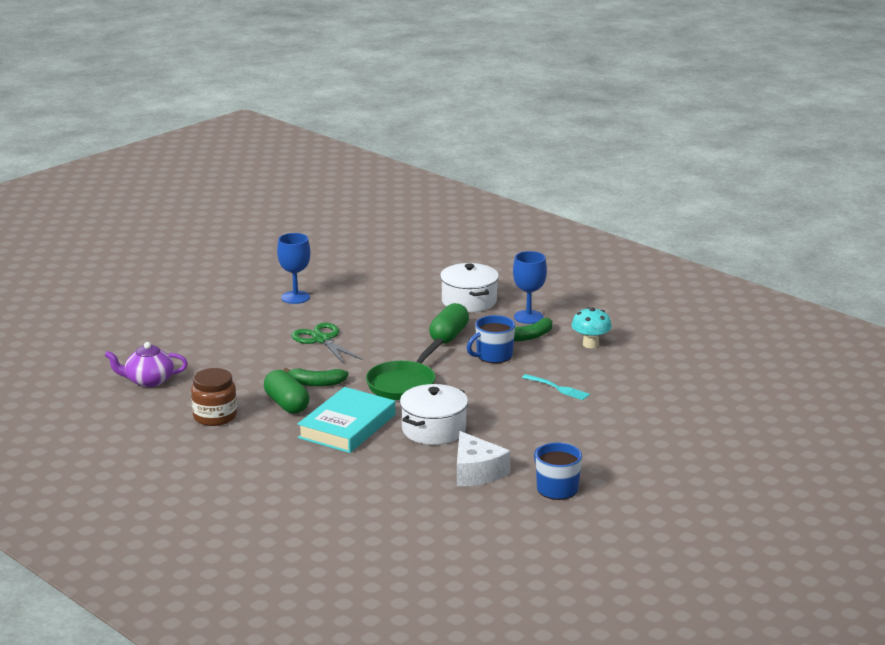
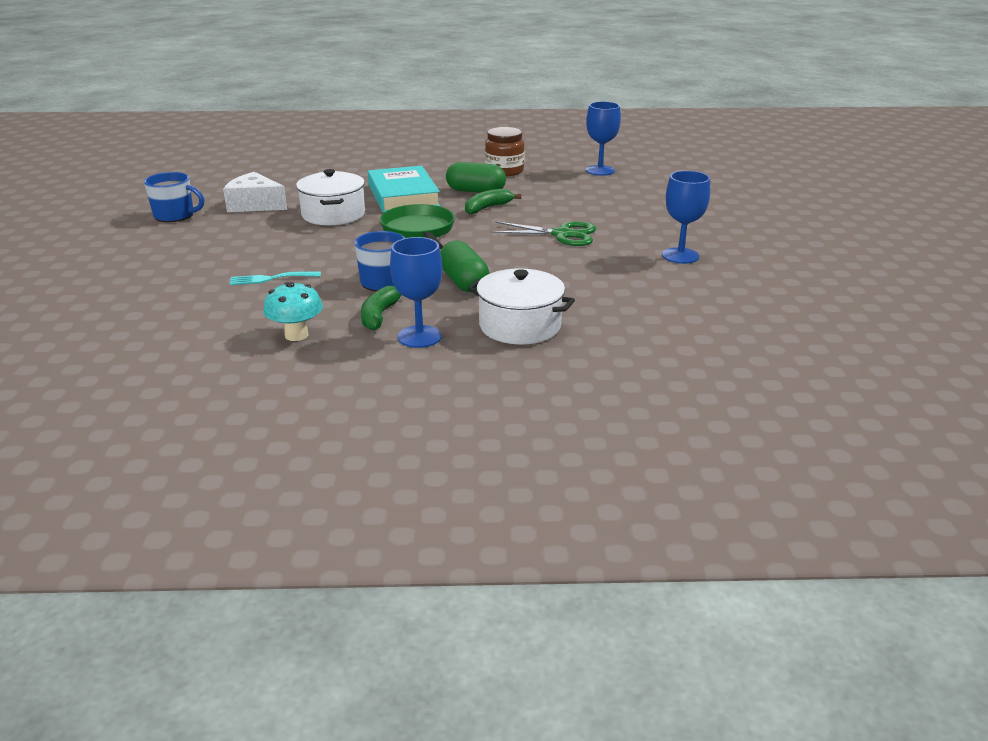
camera: 135 degrees right, 5 degrees up
(148, 381) = (600, 170): purple teapot -> blue goblet

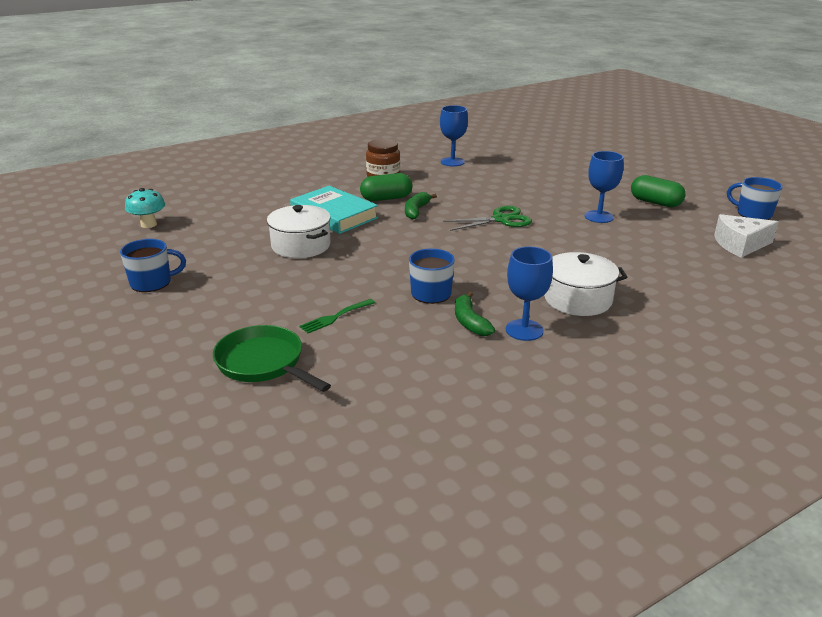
camera: 30 degrees left, 0 degrees up
(255, 205) = (215, 253): white cheese -> white cheese (740, 245)
(272, 278) = (336, 317): turquoise fork -> green fork
(296, 335) = (432, 359): turquoise mushroom -> turquoise mushroom (148, 224)
(419, 231) = (393, 243): green pan -> green pan (263, 363)
(464, 282) = (489, 276): green capsule -> green capsule (655, 202)
(897, 297) = (753, 214): none -> blue mug

